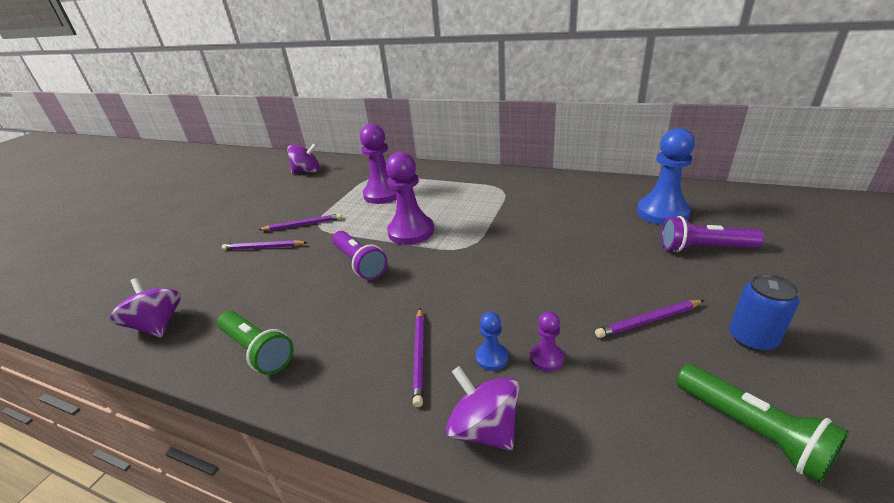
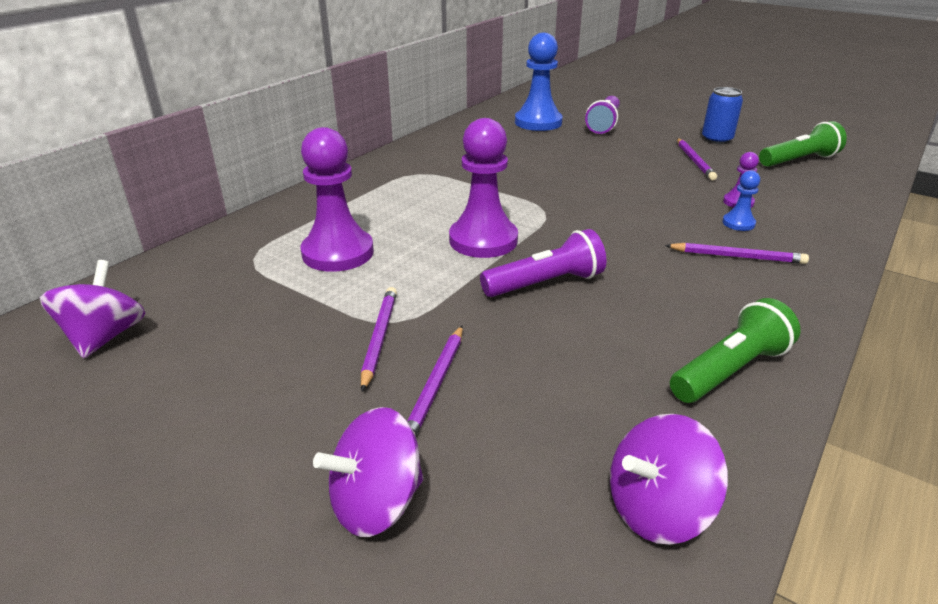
camera: 80 degrees left, 0 degrees up
(484, 428) = (821, 237): purple spinning top -> purple spinning top (376, 502)

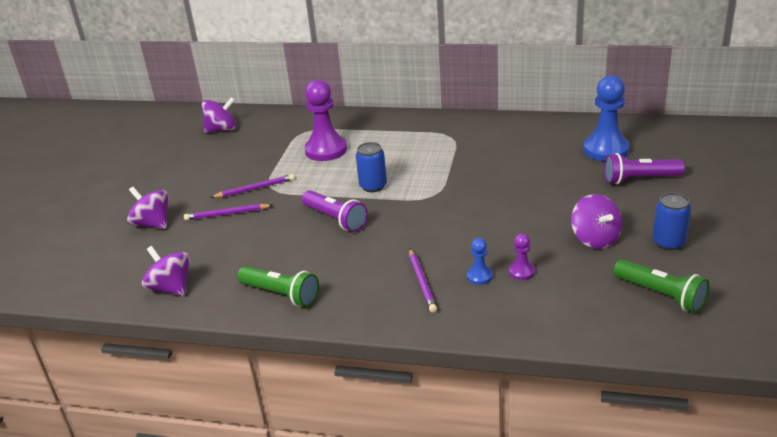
camera: 70 degrees right, 0 degrees up
(483, 240) = (373, 186): purple pawn -> blue can
(694, 161) = (595, 239): purple pencil -> purple spinning top

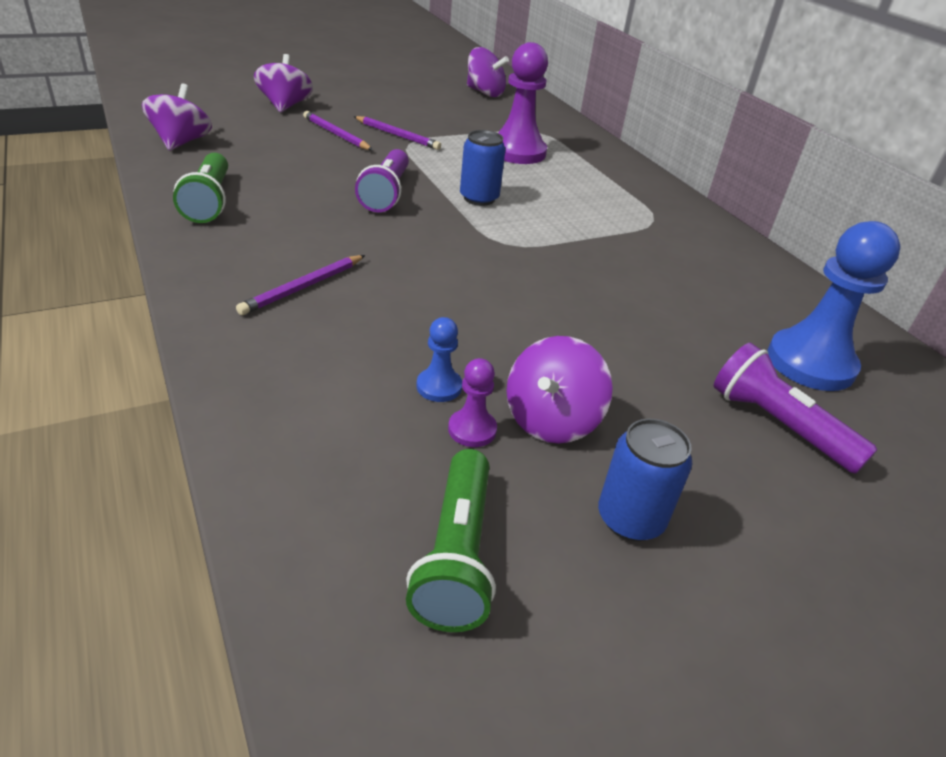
camera: 45 degrees right, 5 degrees up
(479, 276) = (353, 331): blue pawn -> blue pawn (439, 387)
(521, 272) = (395, 366): purple pawn -> purple pawn (472, 430)

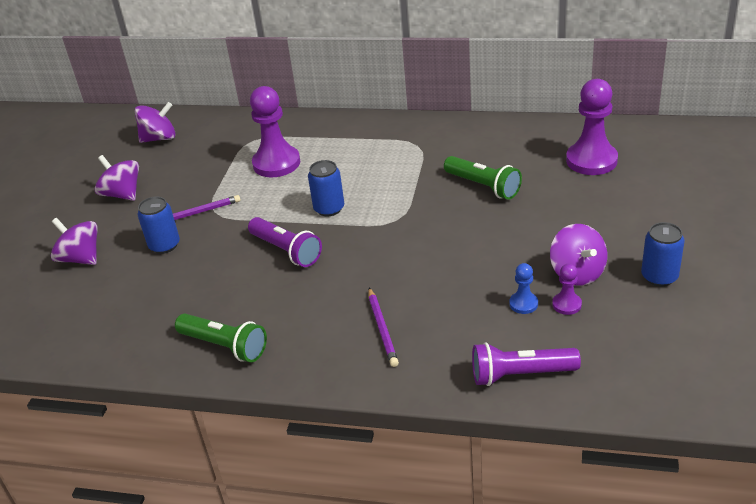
camera: 45 degrees left, 0 degrees up
(181, 142) = (101, 339): purple spinning top -> purple spinning top (122, 194)
(336, 134) = (164, 245): purple pencil -> blue can
(456, 555) = (649, 343): green flashlight -> green flashlight (483, 186)
(778, 425) = (628, 197): purple flashlight -> purple flashlight (520, 374)
(810, 363) = (591, 160): blue pawn -> purple pawn

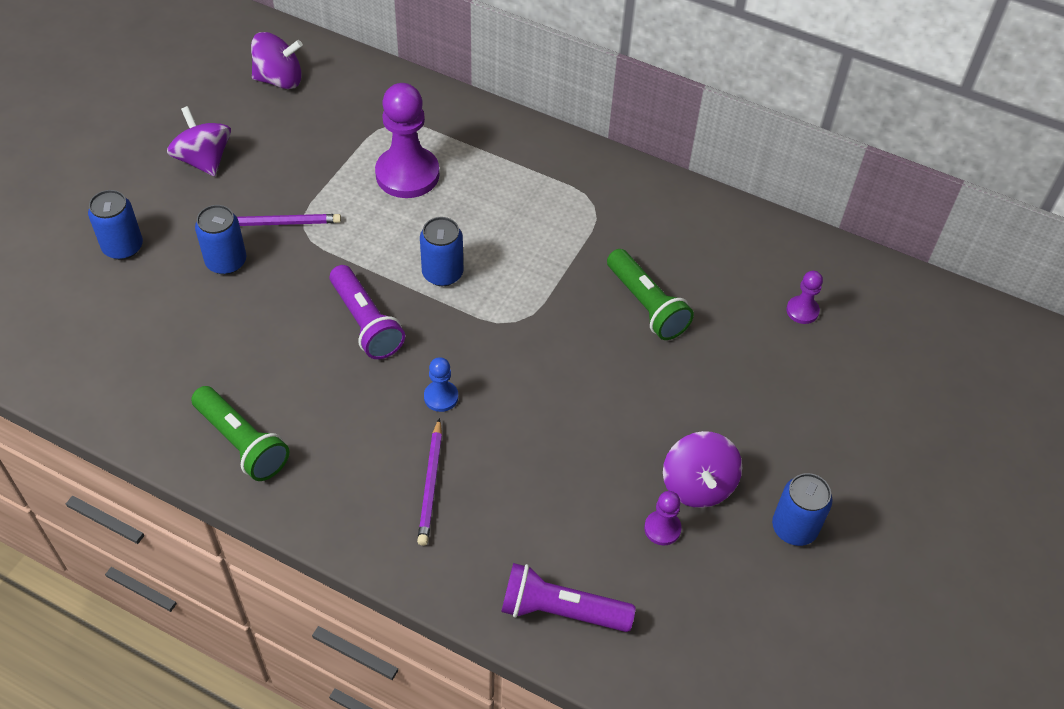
camera: 10 degrees right, 15 degrees up
(81, 258) = (123, 247): purple spinning top -> blue can
(523, 304) = (611, 508): blue pawn -> blue pawn (441, 397)
(591, 160) = (802, 311): purple pawn -> purple pawn, size x0.47

